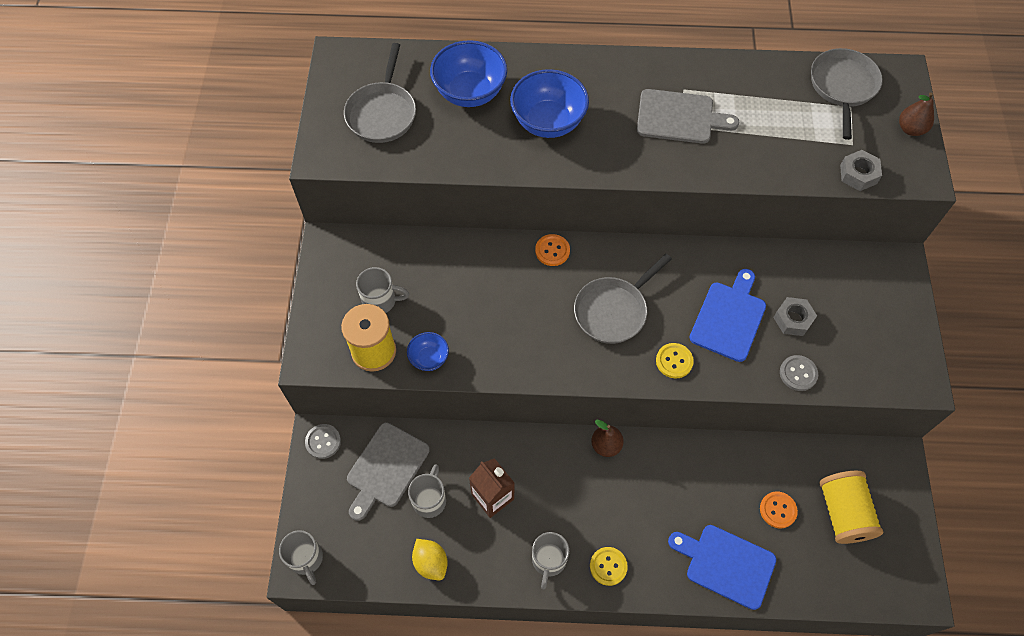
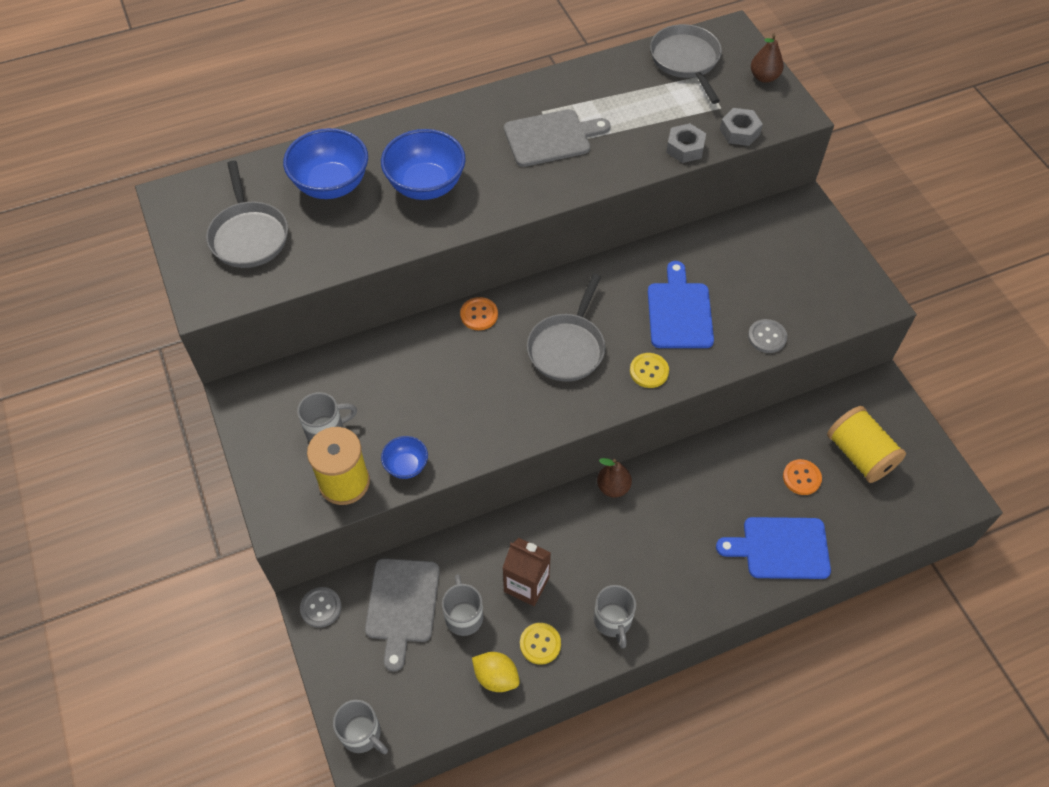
camera: 25 degrees left, 5 degrees down
(608, 566) = (673, 600): yellow button -> yellow button (540, 644)
(793, 319) = (737, 290): grey nut -> grey nut (685, 148)

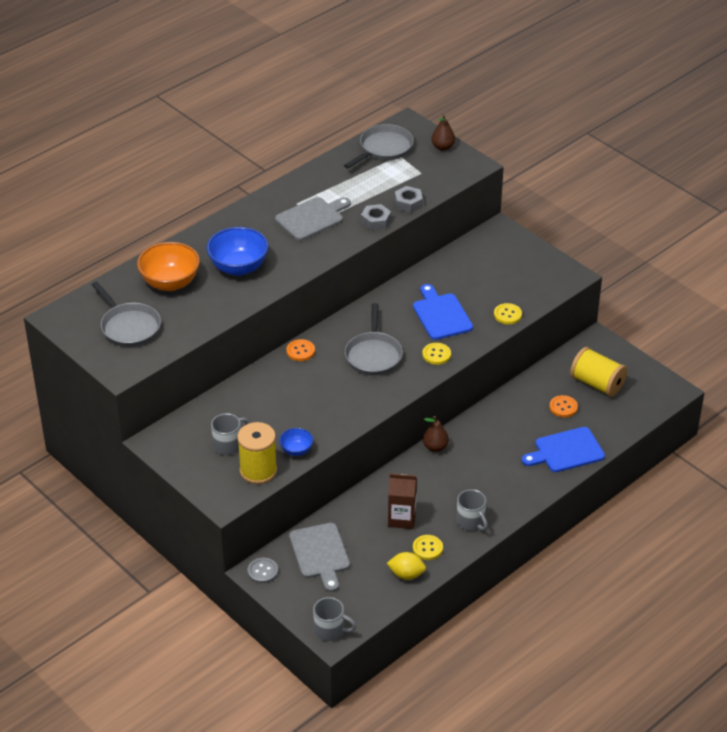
camera: 20 degrees left, 15 degrees down
(331, 185) = (170, 283): blue bowl -> orange bowl
(463, 615) = (366, 548): grey mug -> none
(686, 61) = (383, 149): grey pan -> grey pan turned 75 degrees clockwise
(739, 132) = (441, 185): grey nut -> grey nut (376, 221)
(767, 337) = (507, 315): grey button -> yellow button

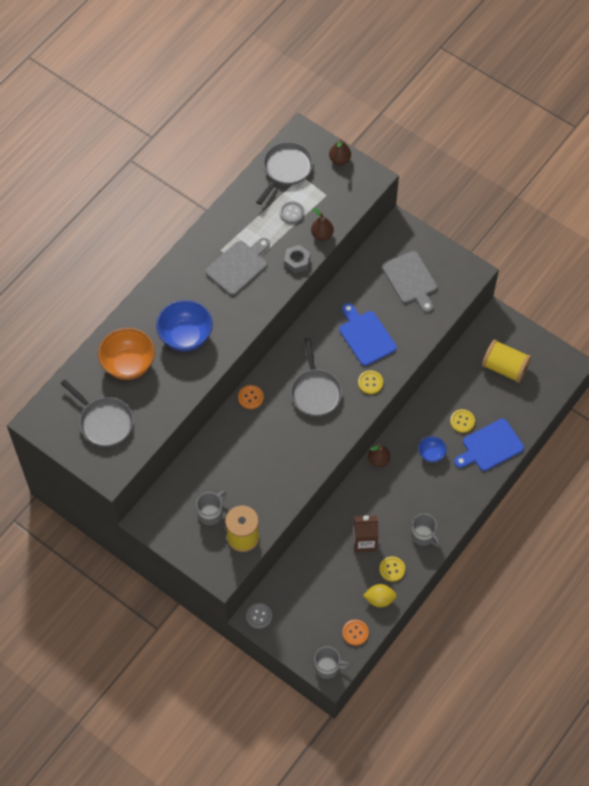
camera: 10 degrees left, 20 degrees up
(296, 450) = (271, 509): blue bowl -> blue bowl (431, 454)
(320, 554) = (303, 590): grey cutting board -> grey cutting board (411, 280)
(380, 183) = (292, 213): none -> grey button
(408, 203) = (322, 235): grey nut -> brown pear
(507, 315) = (424, 327): yellow button -> yellow button (462, 421)
(563, 407) = (480, 398): orange button -> orange button (355, 633)

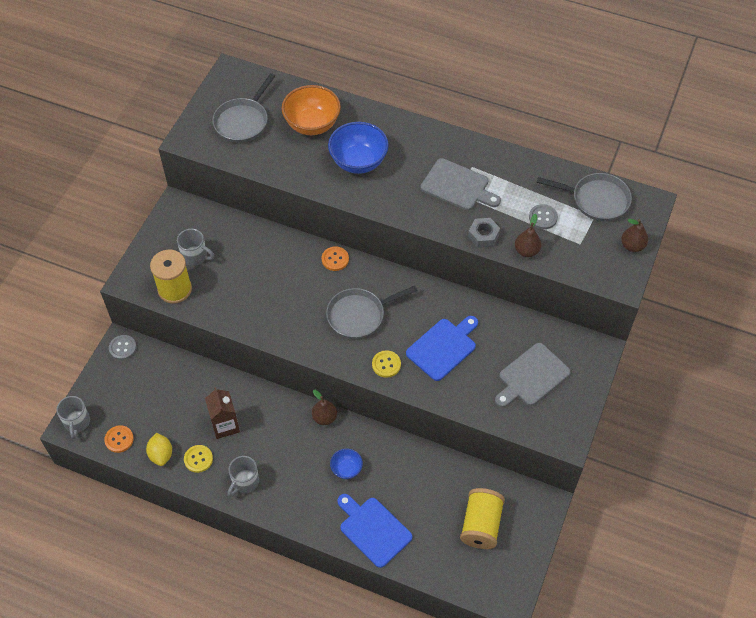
camera: 75 degrees right, 5 degrees down
(462, 421) = (396, 493): yellow button -> none

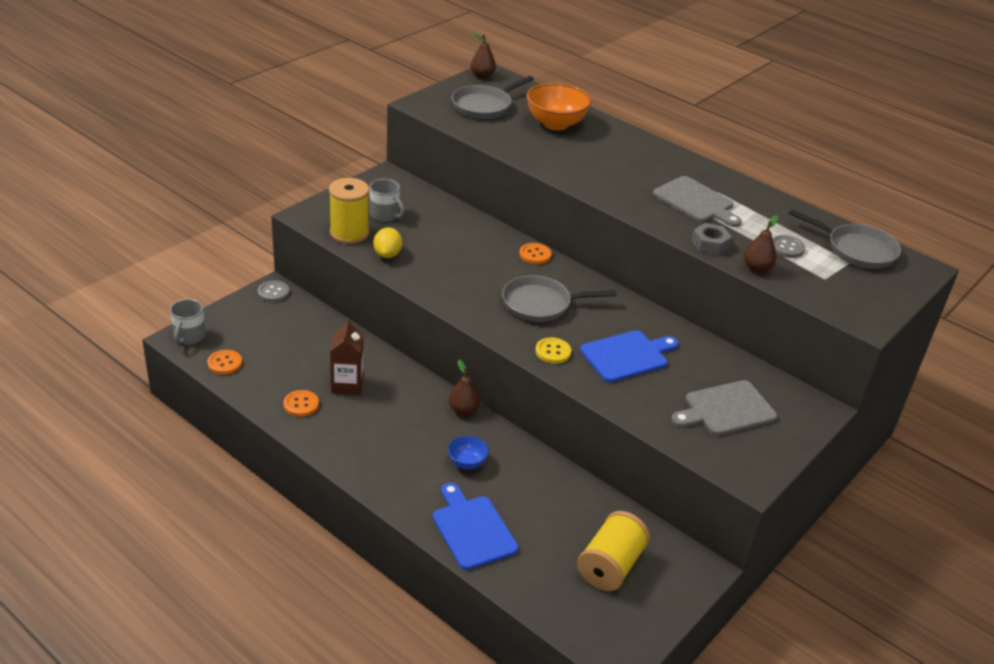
camera: 15 degrees right, 20 degrees down
(161, 454) = (262, 389): yellow lemon -> yellow lemon (387, 254)
(198, 459) = (301, 404): yellow button -> orange button
(244, 482) = (342, 440): grey mug -> none
(358, 162) = (592, 159): blue bowl -> none
(632, 246) = (890, 296): brown pear -> brown pear (482, 76)

